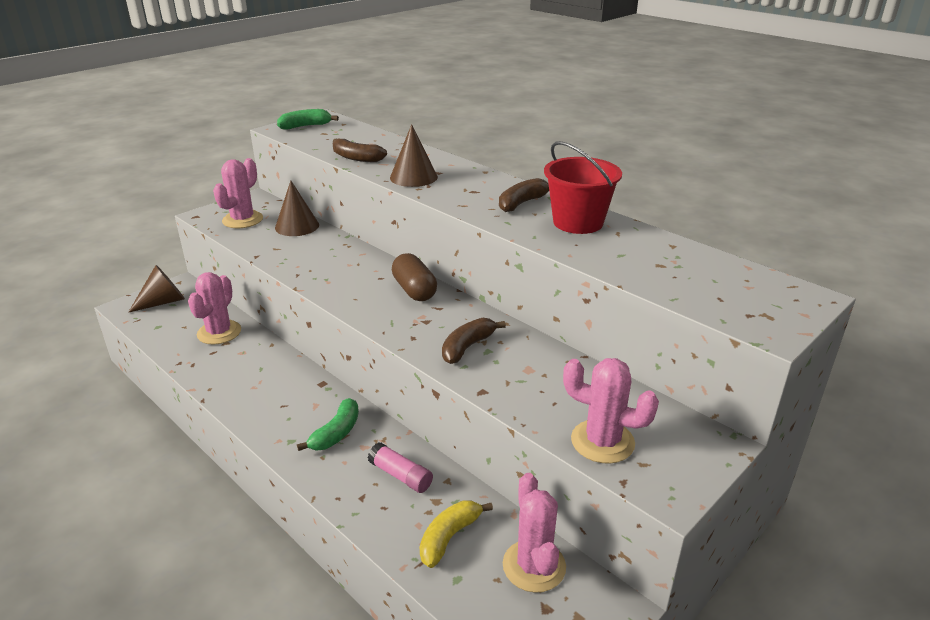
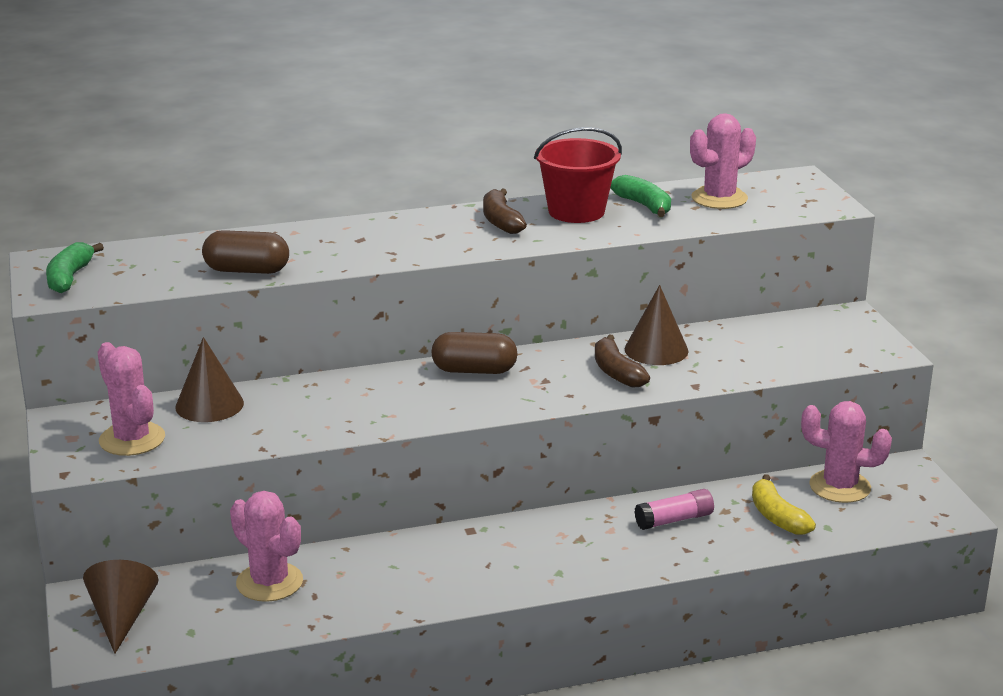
camera: 60 degrees left, 5 degrees down
(336, 433) = (573, 541): green banana -> green banana (644, 205)
(356, 158) = (247, 270): brown banana -> brown capsule
(413, 177) = (357, 254): brown cone -> brown cone (656, 350)
(602, 441) = (810, 356): pink cactus -> pink cactus (719, 198)

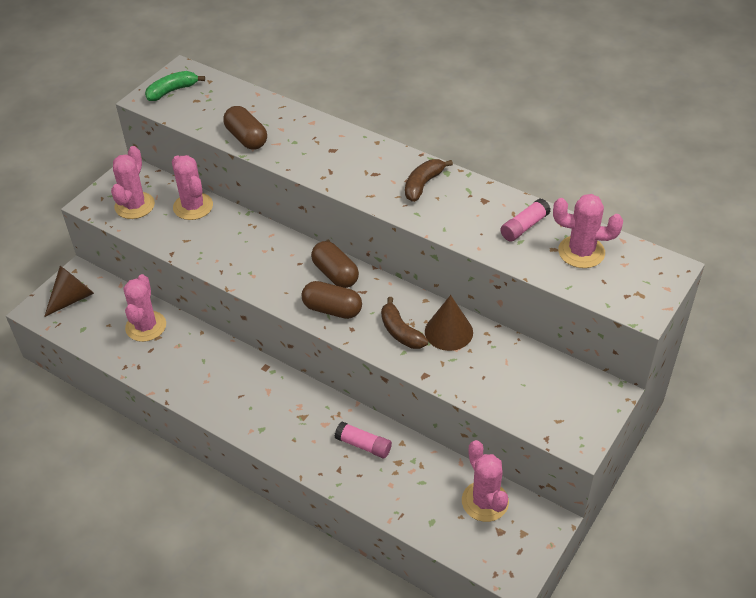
camera: 50 degrees right, 20 degrees up
(209, 405) = (193, 206): brown cone -> pink cactus
(523, 393) = (332, 309): none -> brown capsule
(576, 211) = (477, 205): red bucket -> none
(616, 372) = (400, 332): brown banana -> brown banana turned 60 degrees counterclockwise
(644, 205) = (524, 227): green banana -> pink glue stick
(777, 517) = (417, 490): yellow banana -> none

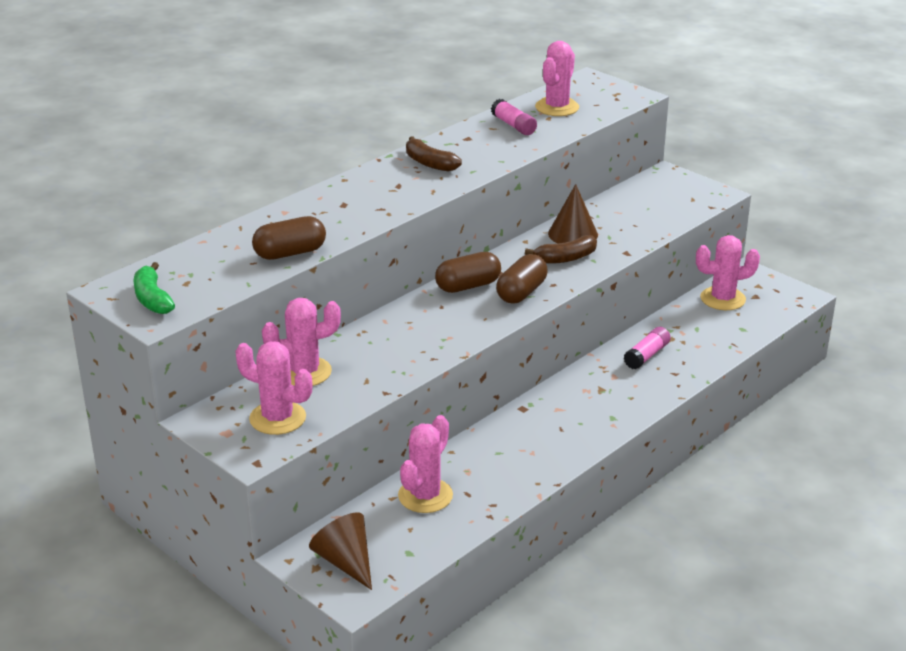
camera: 80 degrees left, 15 degrees down
(146, 326) = (425, 496): pink cactus -> pink cactus turned 75 degrees counterclockwise

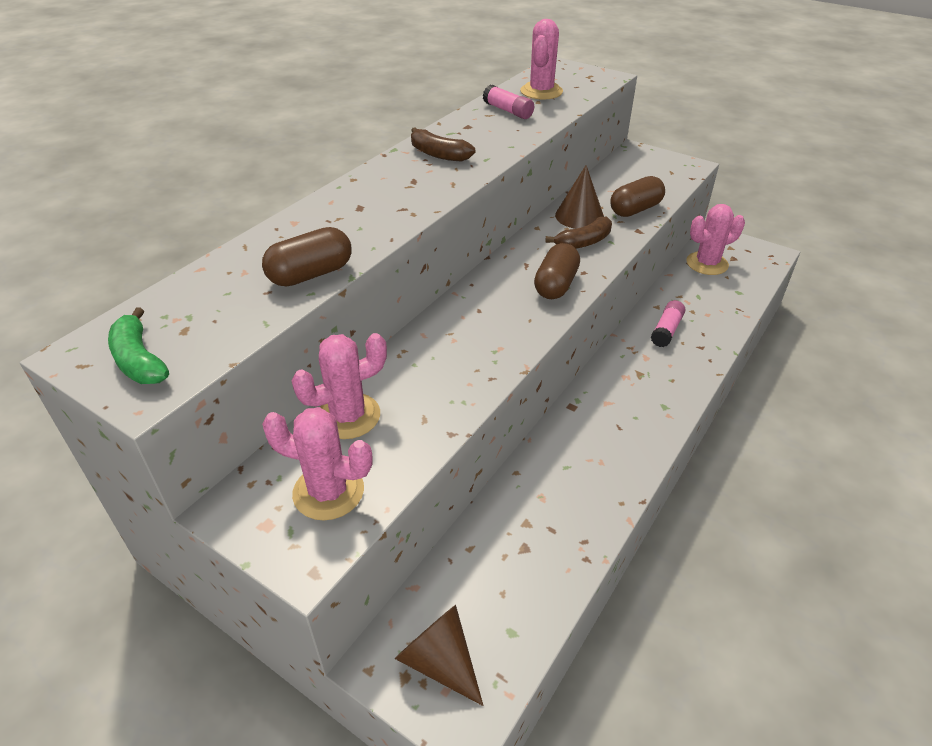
camera: 10 degrees left, 10 degrees up
(425, 496) = (506, 540): pink cactus -> none
(468, 286) = (498, 283): brown capsule -> brown capsule (635, 209)

